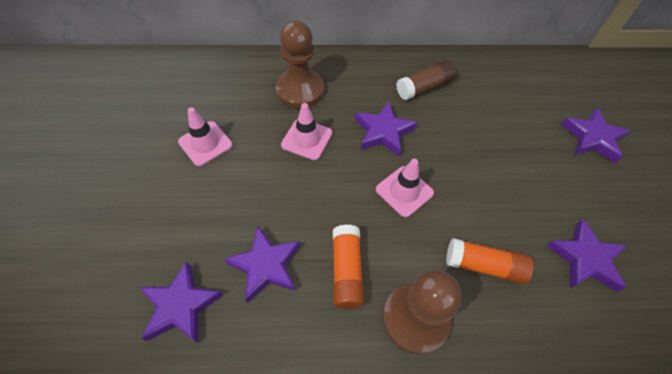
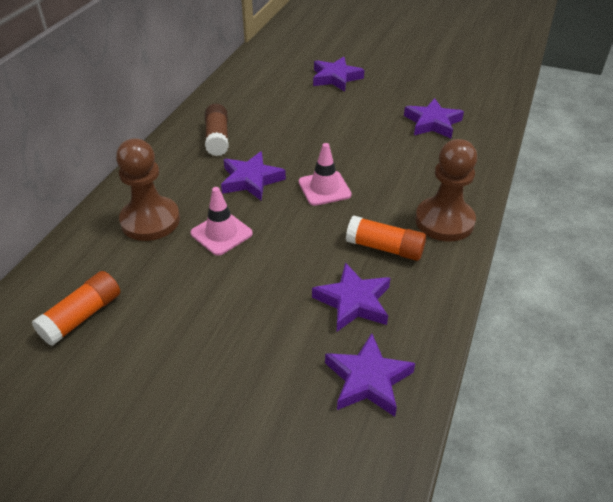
camera: 65 degrees left, 15 degrees down
(205, 143) = (166, 318): pink traffic cone -> none
(483, 265) = (416, 170): orange glue stick -> orange glue stick (82, 316)

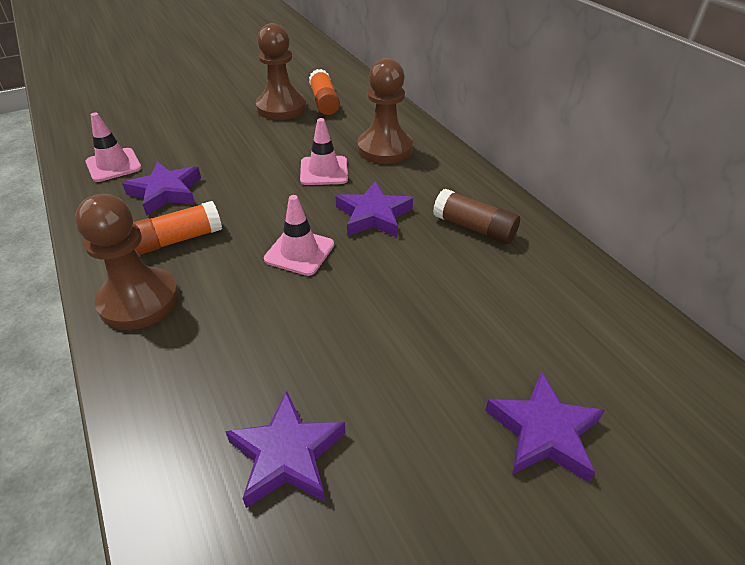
camera: 130 degrees right, 0 degrees up
(127, 342) = (281, 108): none -> brown pawn
(368, 380) = (113, 165): purple star -> pink traffic cone

